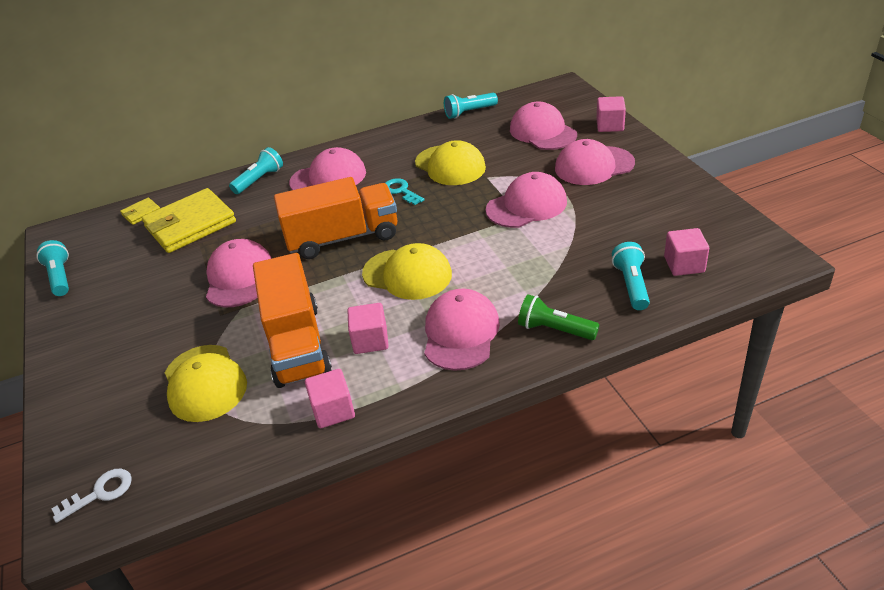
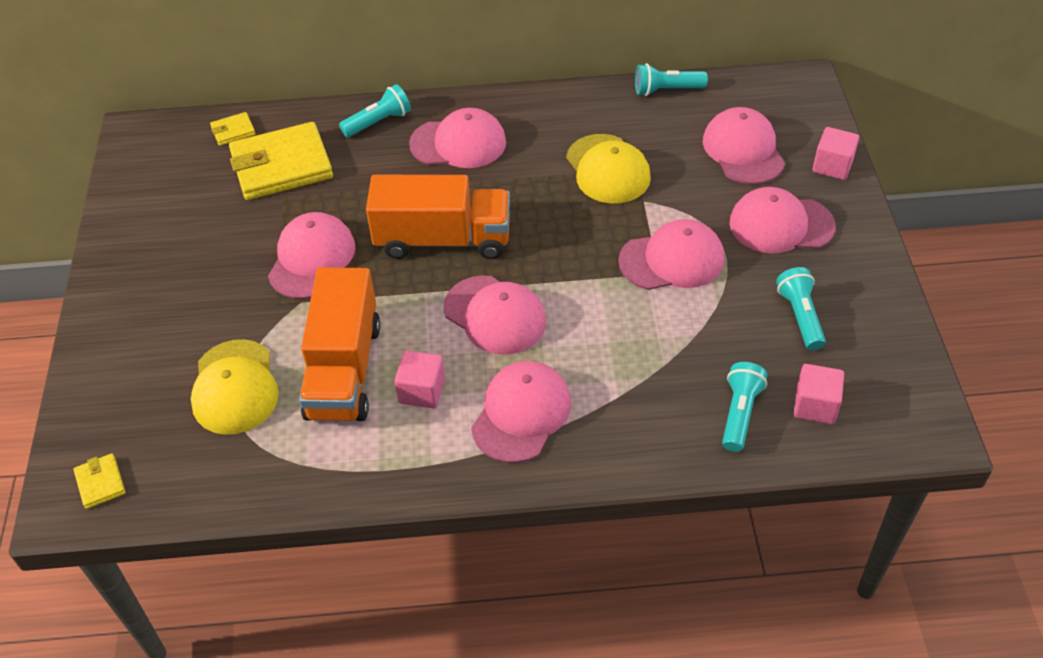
camera: 15 degrees right, 10 degrees up
(60, 277) = (125, 197): turquoise flashlight -> turquoise flashlight (800, 316)
(100, 493) = (100, 483): white key -> yellow wallet
(333, 410) = (352, 466): pink cube -> none
(401, 191) = (534, 191): turquoise key -> none
(407, 274) = (495, 315): yellow cap -> pink cap
(555, 330) = (625, 444): green flashlight -> none

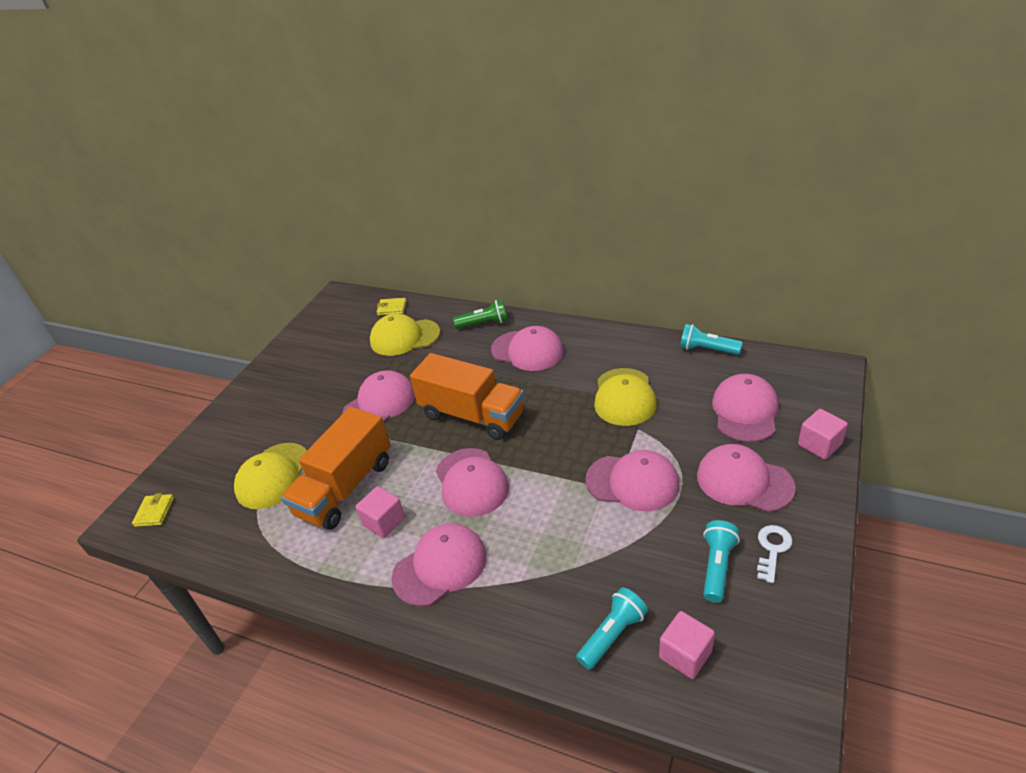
camera: 30 degrees right, 10 degrees down
(281, 166) = (404, 337): yellow wallet -> yellow cap
(378, 122) = (484, 323): turquoise flashlight -> green flashlight
(841, 282) = (772, 549): none -> white key

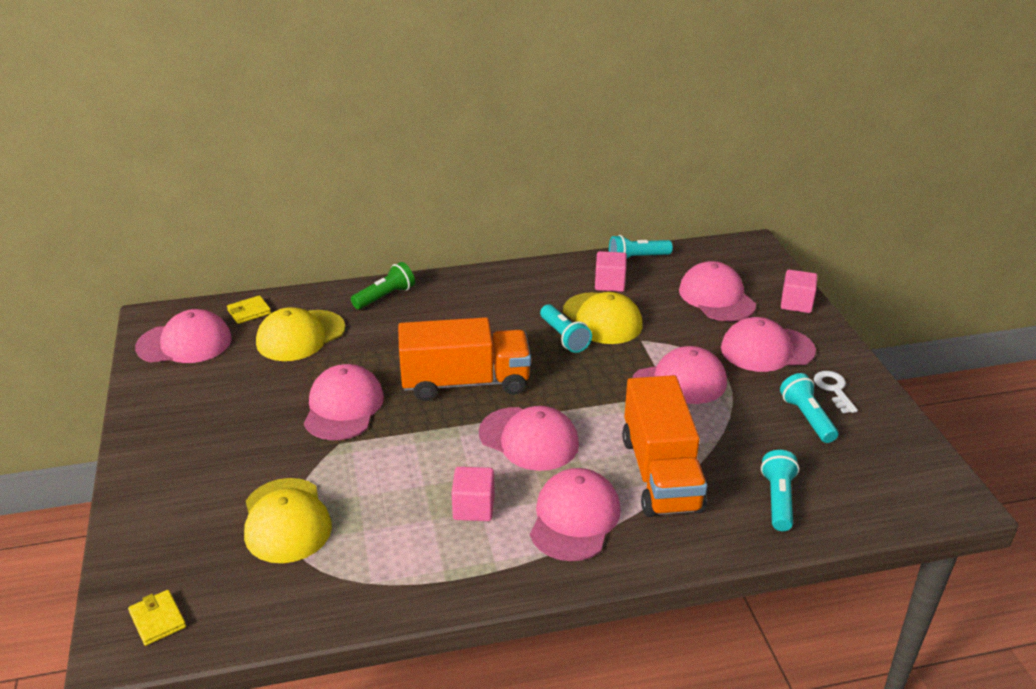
camera: 40 degrees left, 5 degrees down
(345, 487) = (393, 496): orange truck -> orange truck (661, 473)
(527, 351) = (462, 308): pink cap -> pink cap (184, 343)
(578, 403) = (564, 337): none -> turquoise flashlight
(685, 654) = (844, 487): pink cube -> pink cube (609, 283)

